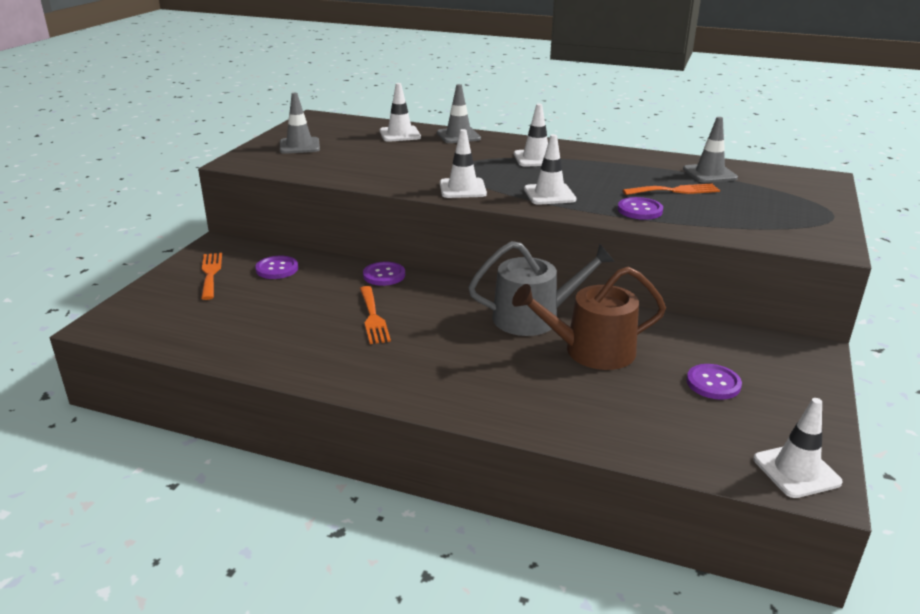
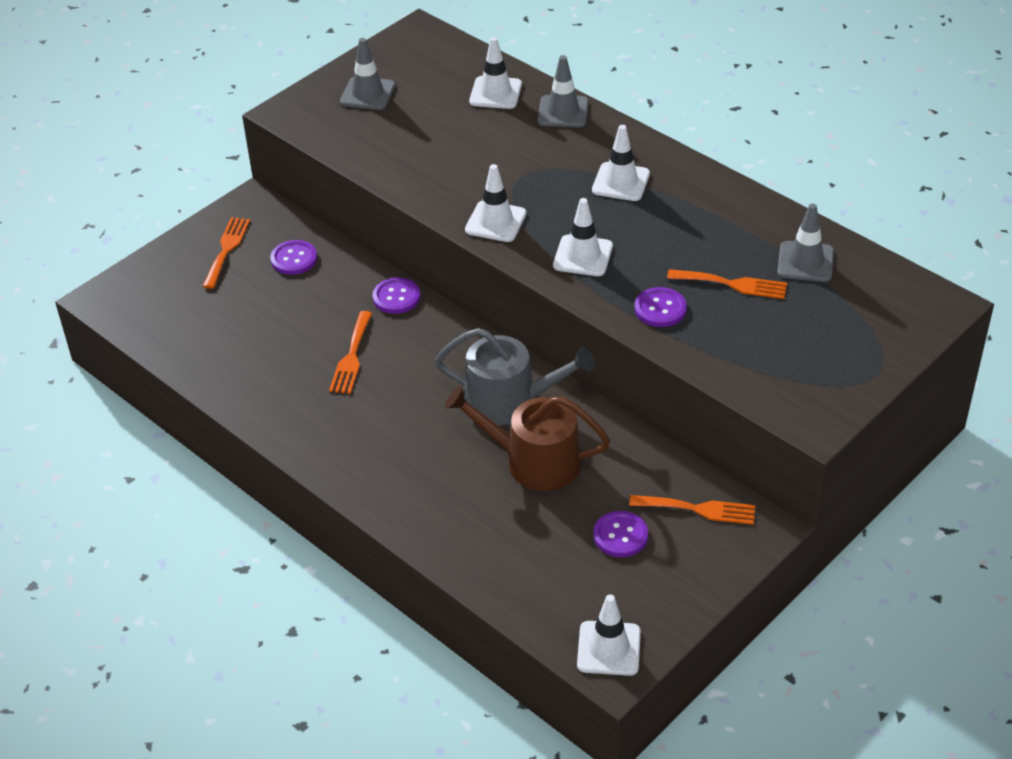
camera: 25 degrees right, 15 degrees up
(753, 351) = (698, 509): none -> orange fork

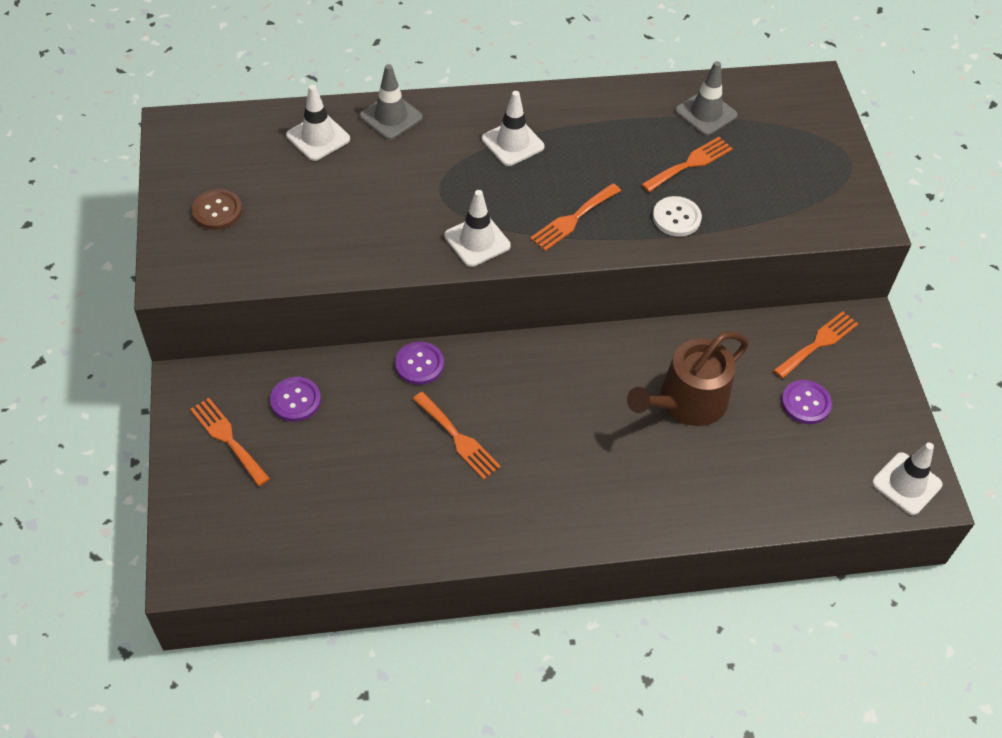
camera: 55 degrees left, 10 degrees up
(368, 94) = (217, 211): grey traffic cone -> brown button
(509, 401) = (609, 373): grey watering can -> none
(583, 256) = (573, 219): white traffic cone -> orange fork
(660, 309) = (676, 218): purple button -> white button

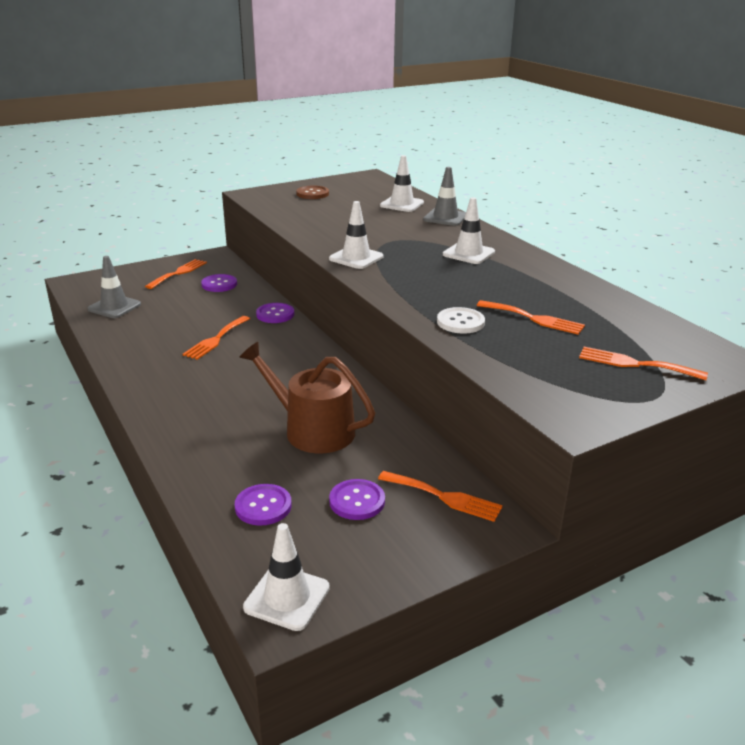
camera: 70 degrees right, 25 degrees down
(573, 219) = (413, 284): orange fork -> orange fork (635, 364)
(706, 113) = (607, 316): grey traffic cone -> grey traffic cone (114, 307)
(792, 471) = (263, 506): none -> purple button

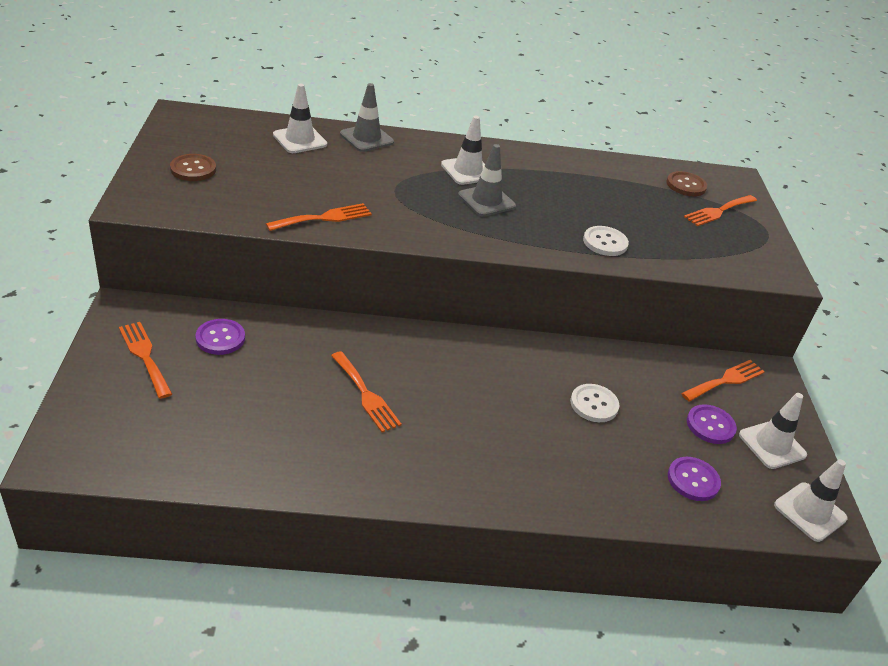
camera: 65 degrees left, 10 degrees up
(114, 307) = (191, 445): grey traffic cone -> grey traffic cone (486, 201)
(275, 314) = (345, 331): purple button -> none
(312, 430) = (594, 404): brown watering can -> white button
(356, 258) = (419, 227): white traffic cone -> white traffic cone (772, 445)
(534, 318) = (622, 209): orange fork -> orange fork (324, 218)
(651, 338) = (686, 185): none -> brown button

